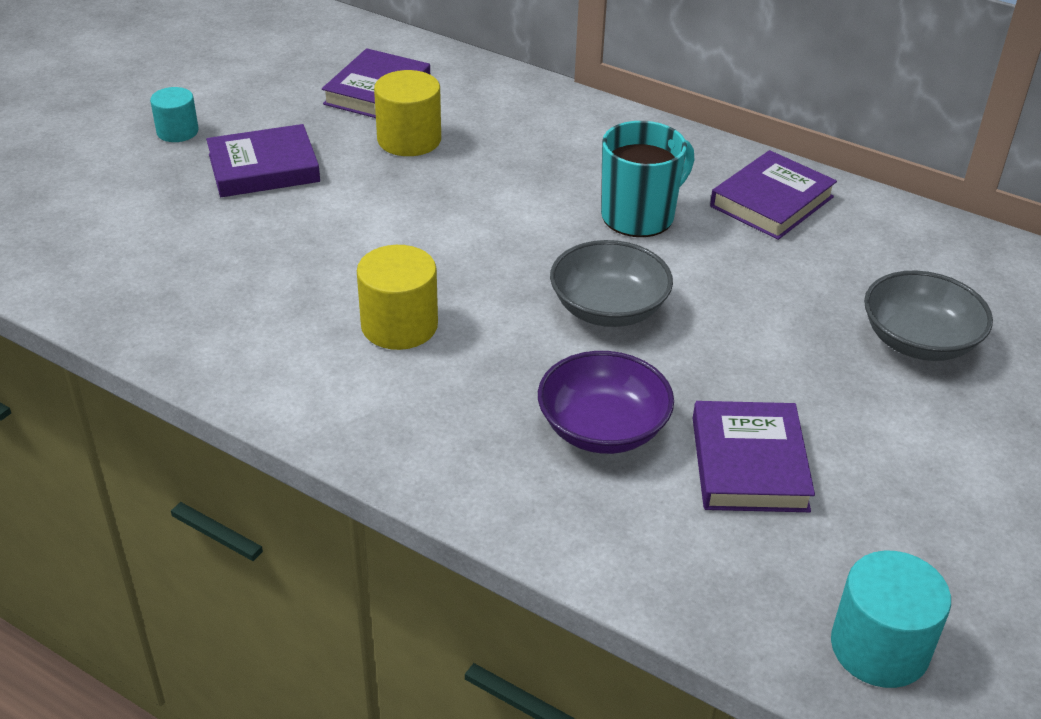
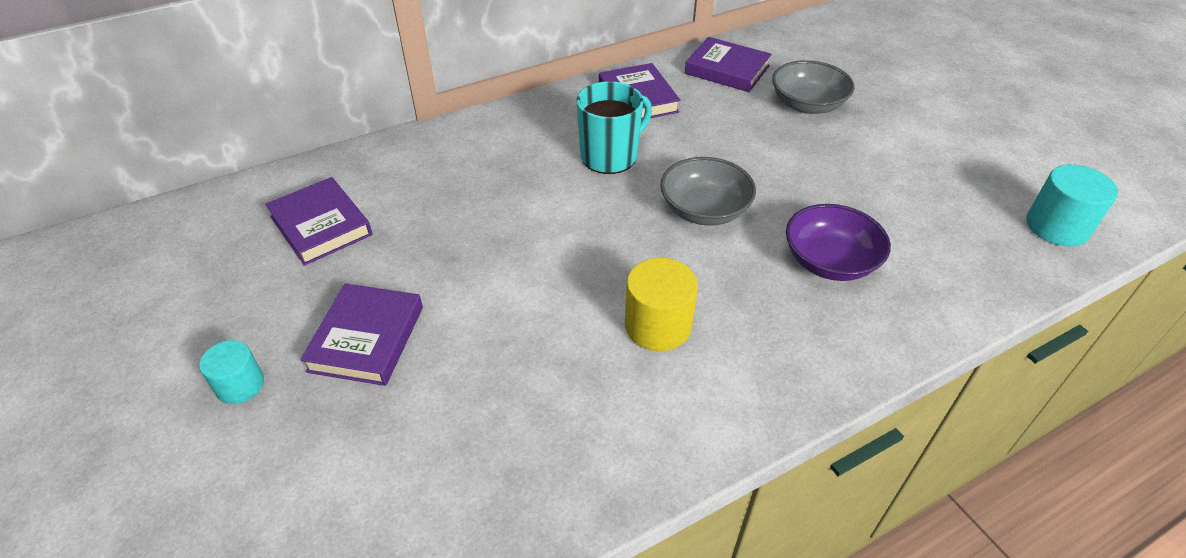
camera: 60 degrees left, 5 degrees up
(409, 140) = (411, 232): yellow cylinder -> none
(639, 216) = (610, 156): turquoise mug -> turquoise mug turned 60 degrees clockwise
(749, 464) = (889, 212): purple book -> purple book (727, 70)

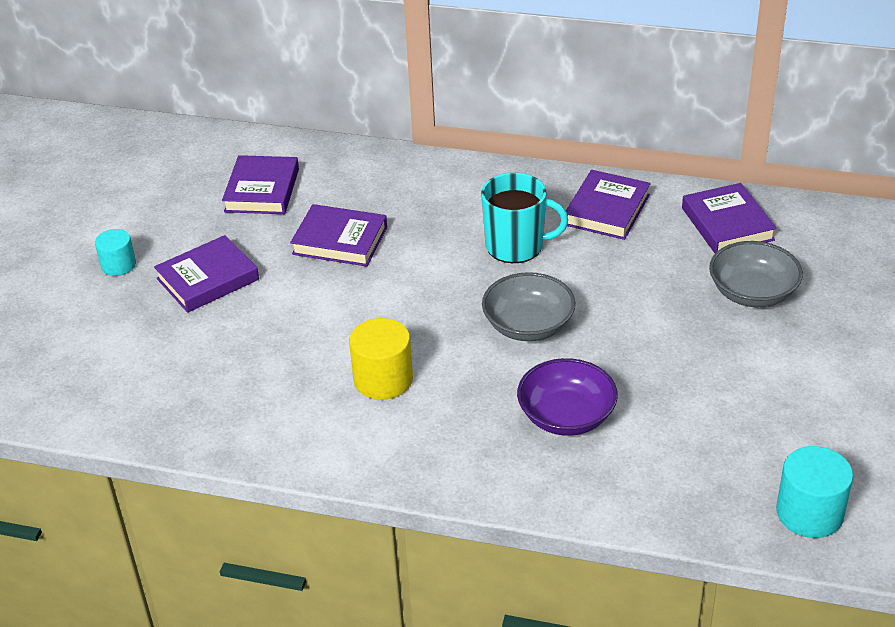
camera: 45 degrees right, 5 degrees down
(457, 229) = (340, 240): none -> purple book

